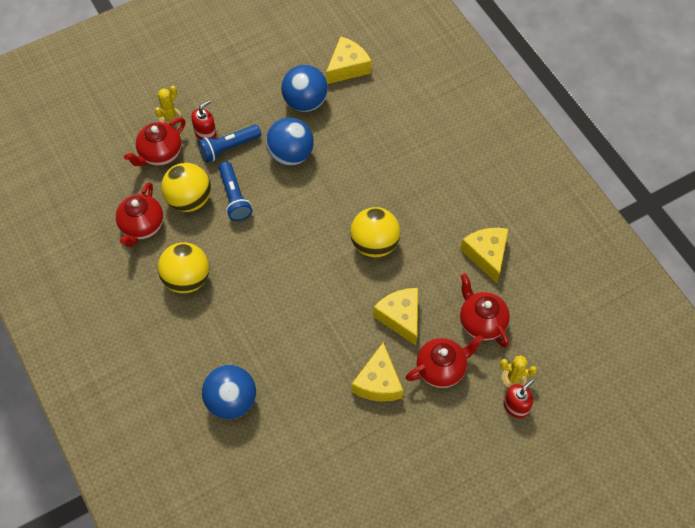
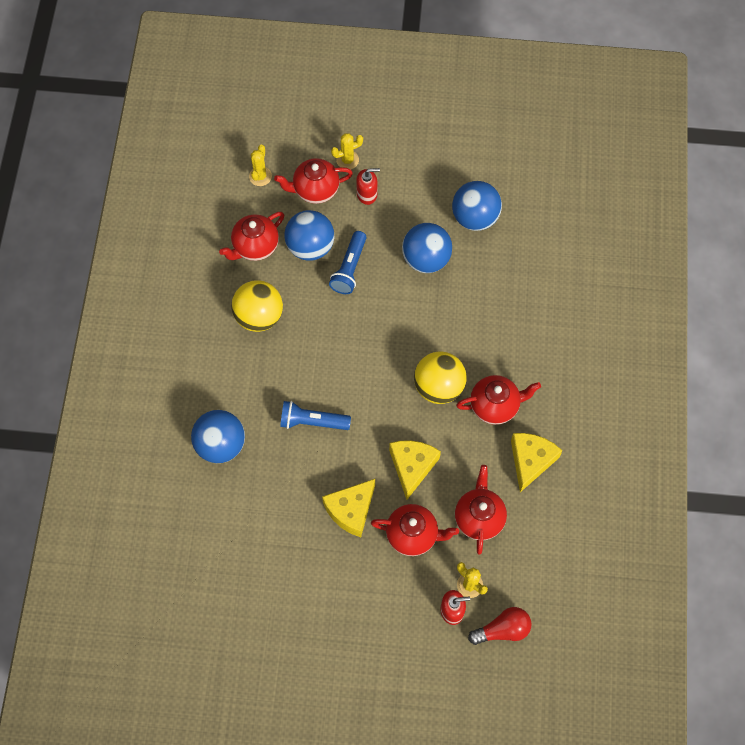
camera: 35 degrees right, 5 degrees up
(105, 169) = (260, 176): none -> yellow cactus
(189, 199) = (310, 247): yellow ball -> blue ball
(228, 148) = (377, 220): blue flashlight -> blue flashlight (312, 421)
(347, 67) = (537, 207): yellow cheese -> none
(428, 231) = (495, 406): none -> red teapot
(564, 395) = (502, 630): none -> red light bulb

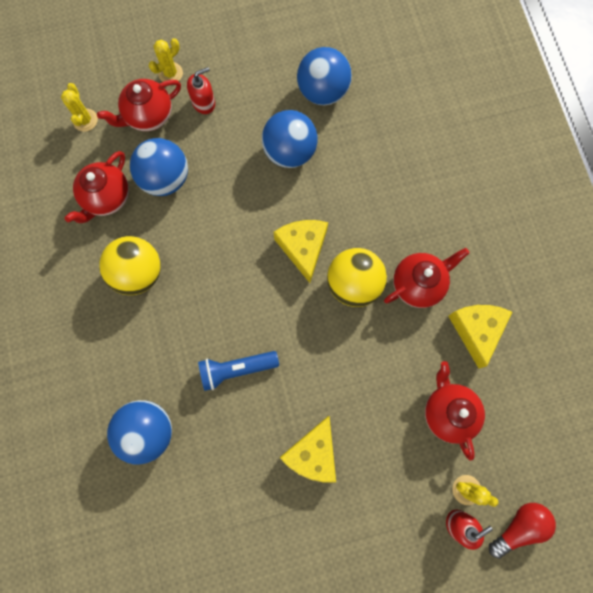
camera: 20 degrees left, 10 degrees up
(349, 268) = (214, 188): blue flashlight -> none
(412, 467) = (358, 381): yellow cheese -> yellow cheese (303, 248)
(413, 535) = (387, 456): red teapot -> none

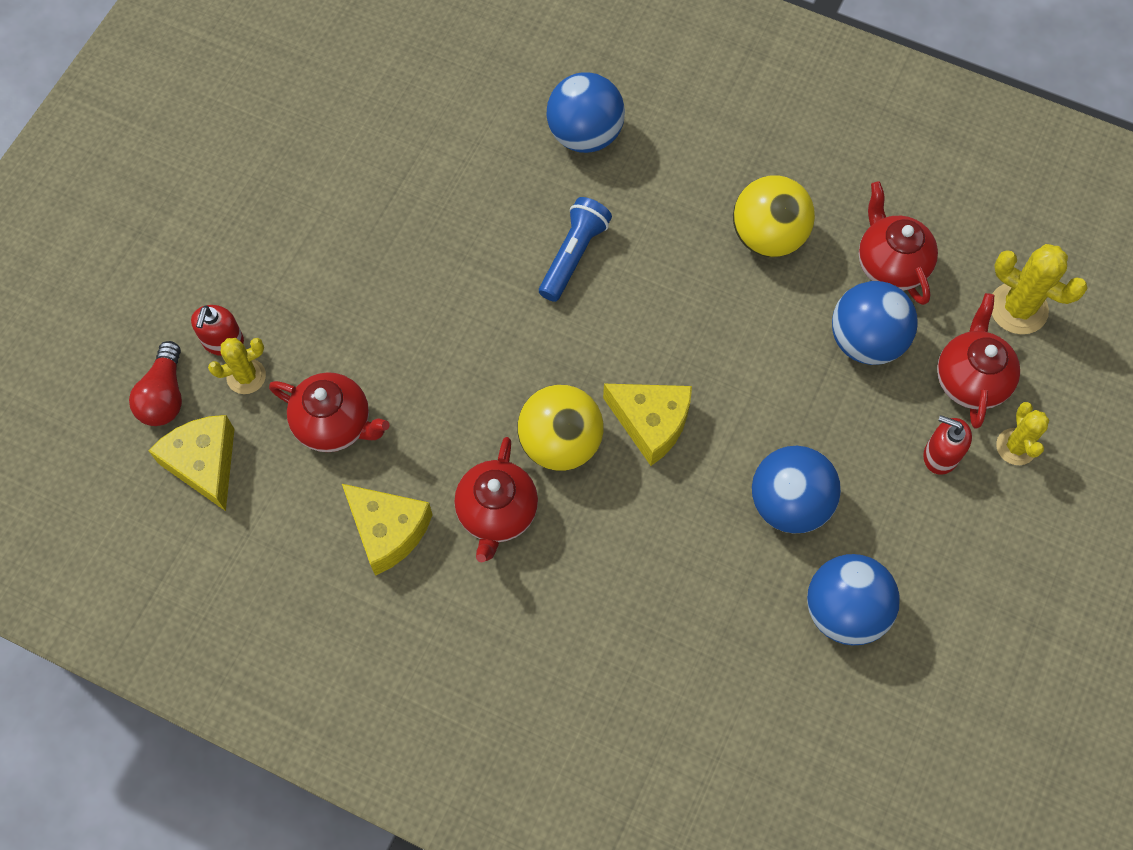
camera: 130 degrees right, 10 degrees down
(85, 120) = (1018, 308): yellow cactus -> yellow cactus, size x1.53
(204, 103) = (940, 455): red soap dispenser -> red soap dispenser turned 105 degrees clockwise
(313, 453) = (422, 263): yellow cheese -> yellow cheese (204, 464)

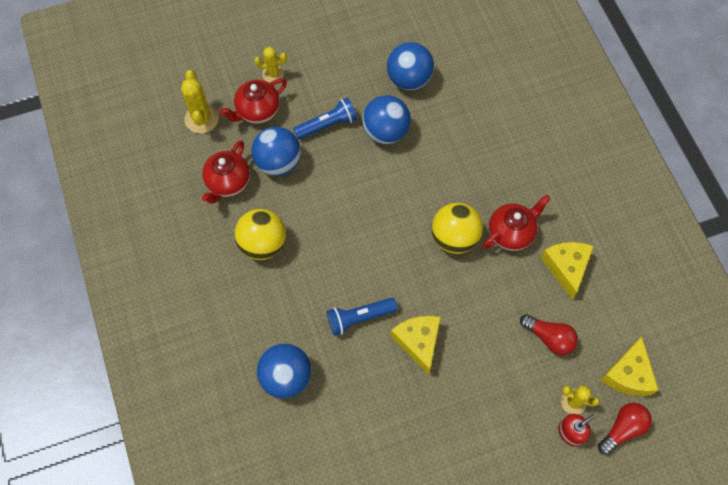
camera: 135 degrees left, 0 degrees up
(335, 424) = (549, 338): red teapot -> red light bulb
(651, 423) = (406, 211): yellow cheese -> yellow cheese (418, 342)
(868, 443) = (328, 125): none -> blue flashlight
(940, 455) = (305, 96): red soap dispenser -> none
(1016, 447) = (273, 74): yellow cactus -> yellow cactus turned 45 degrees clockwise

